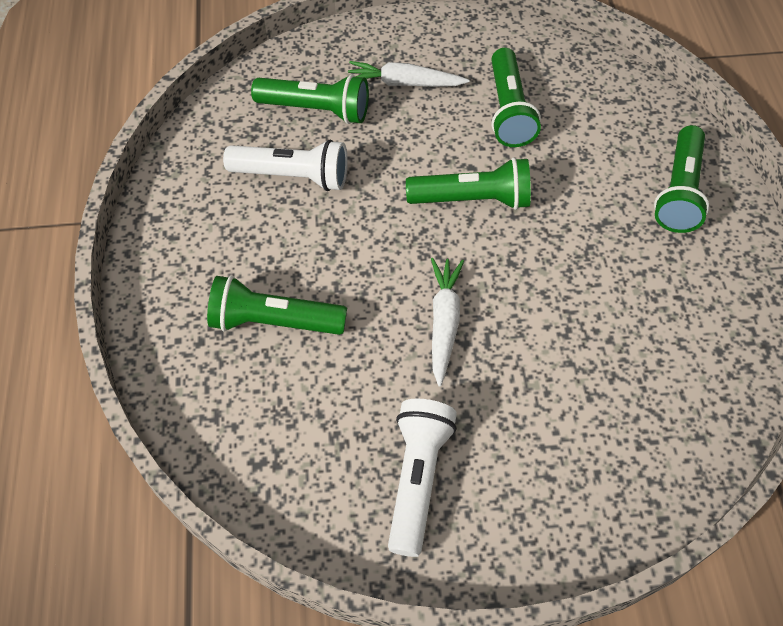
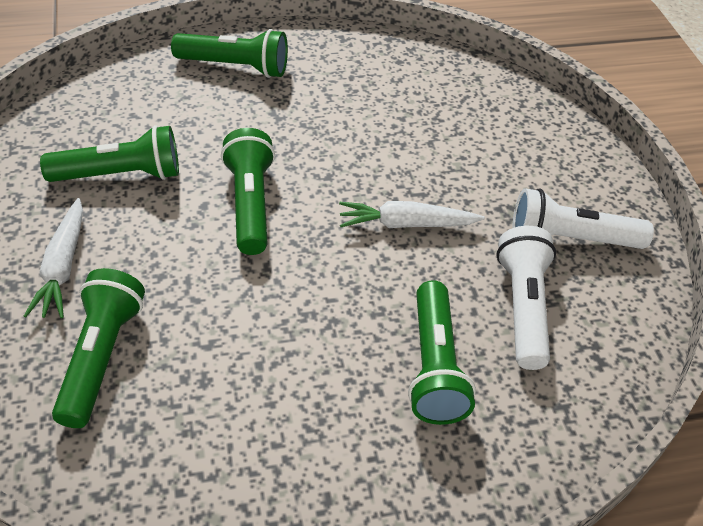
camera: 100 degrees left, 10 degrees down
(293, 176) = (219, 371): white flashlight -> white flashlight (523, 307)

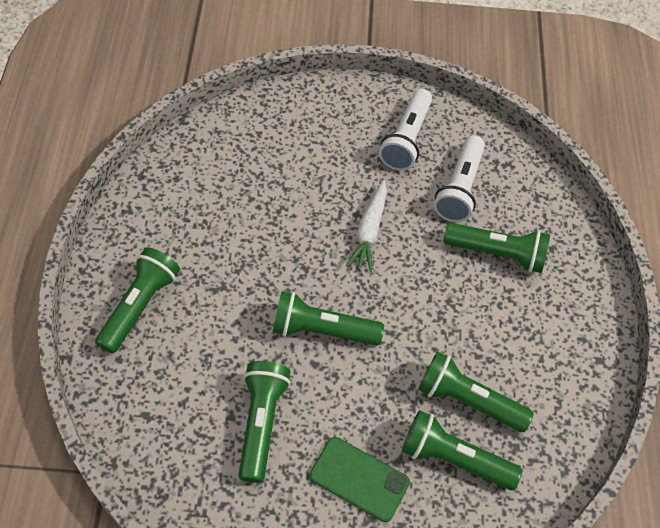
camera: 75 degrees left, 10 degrees up
(63, 267) = (359, 479): white carrot -> green phone
(188, 361) = (468, 400): none -> green flashlight
(523, 307) = (459, 188): white flashlight -> white flashlight turned 90 degrees counterclockwise

